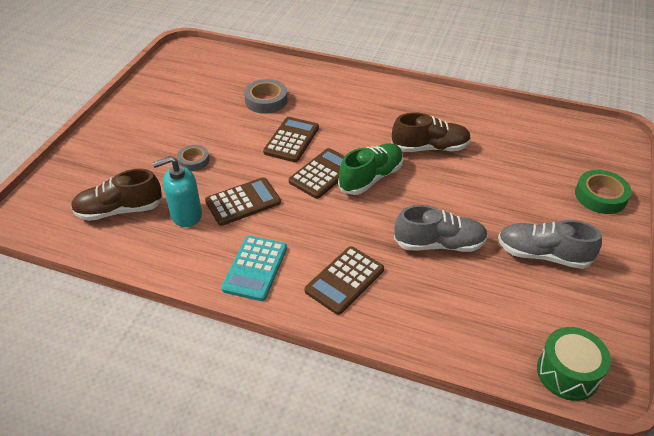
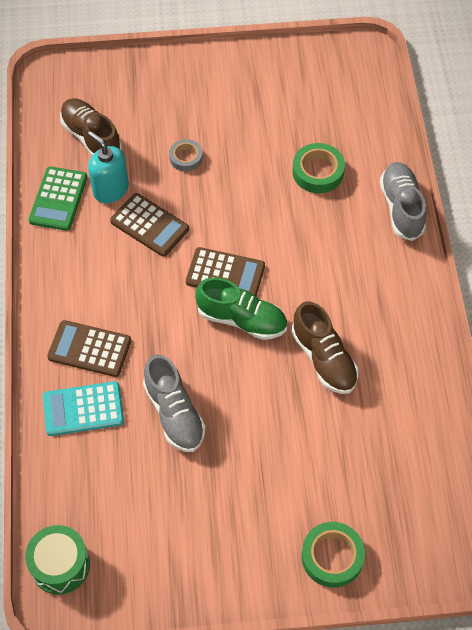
camera: 65 degrees right, 15 degrees up
(166, 253) = (58, 199): none -> green calculator
(255, 268) = (72, 273): turquoise calculator -> turquoise calculator (83, 409)
(266, 100) = (318, 172): grey tape -> green tape
(291, 140) = (263, 224): brown calculator -> none
(542, 255) = (205, 513): grey shoe -> grey shoe (401, 207)

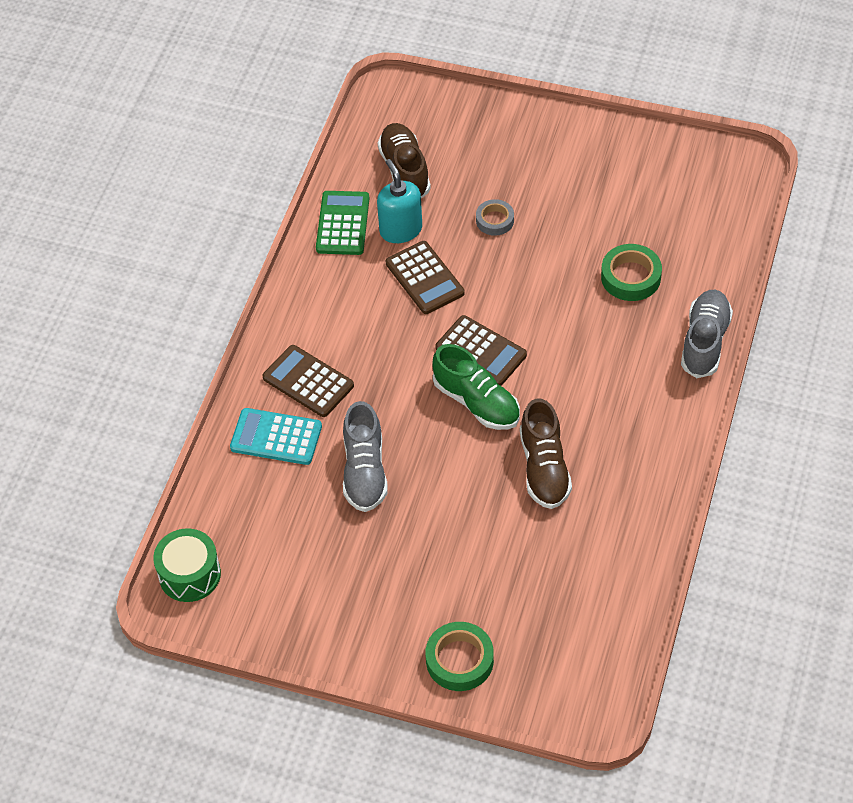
camera: 25 degrees right, 5 degrees down
(58, 199) = (343, 224): green calculator -> green calculator turned 150 degrees clockwise

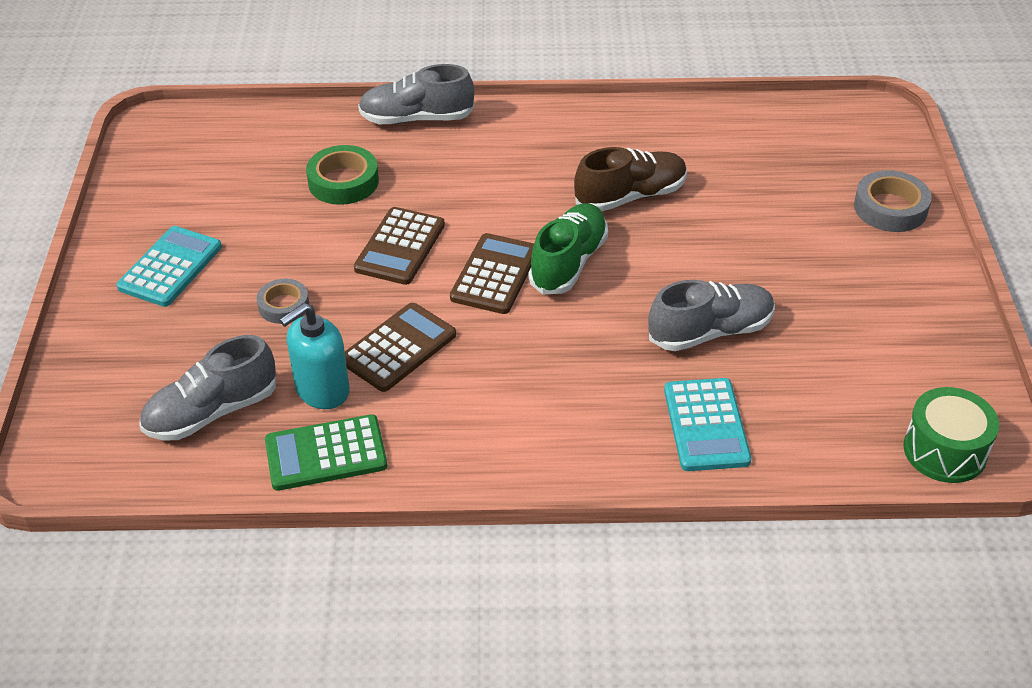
camera: 110 degrees left, 10 degrees down
(308, 382) = (607, 417): brown calculator -> brown calculator (400, 247)
(404, 171) = (211, 412): brown shoe -> grey shoe
(459, 660) = (890, 208): green tape -> grey tape
(561, 162) = (170, 267): none -> turquoise calculator

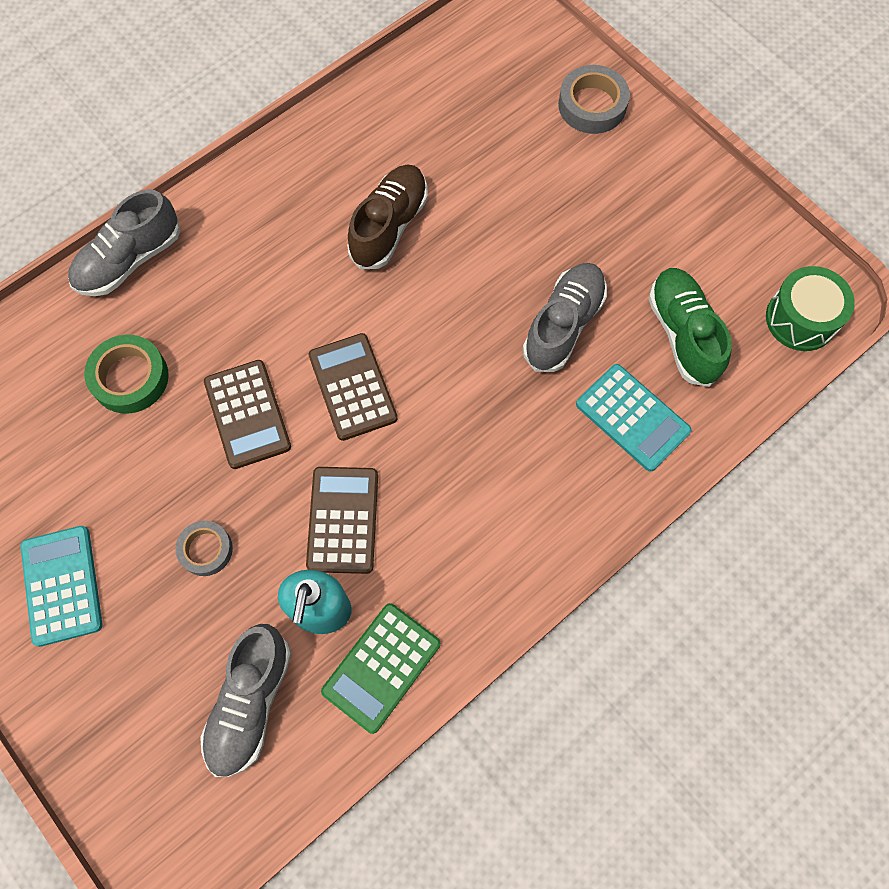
camera: 40 degrees left, 25 degrees up
(569, 262) = (400, 332): green shoe -> green shoe (683, 333)

